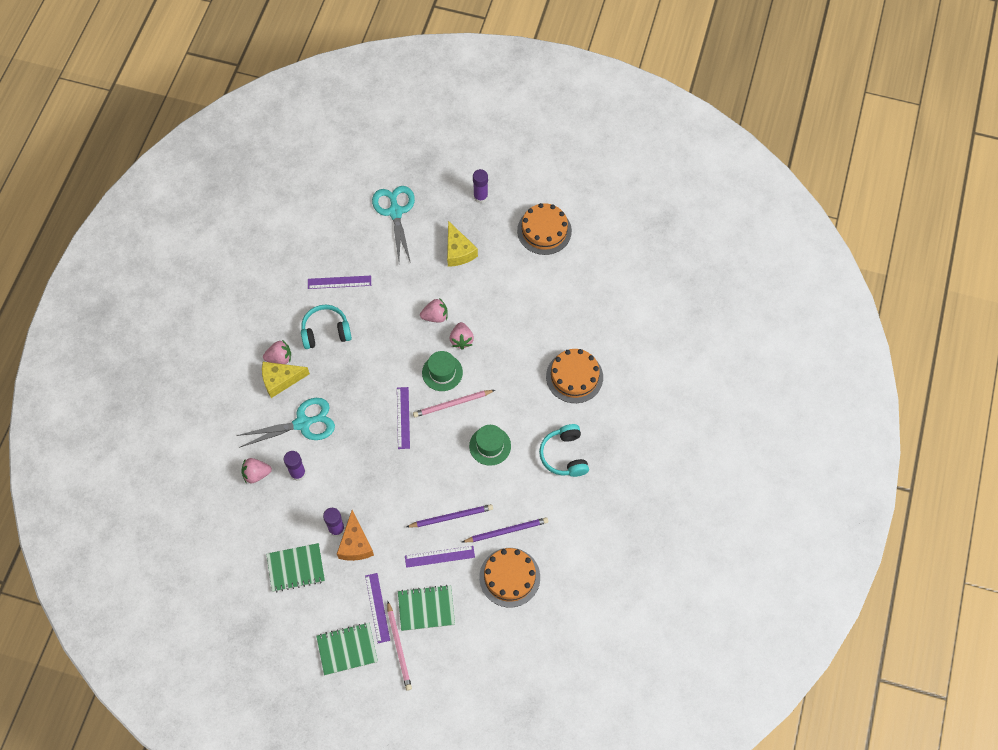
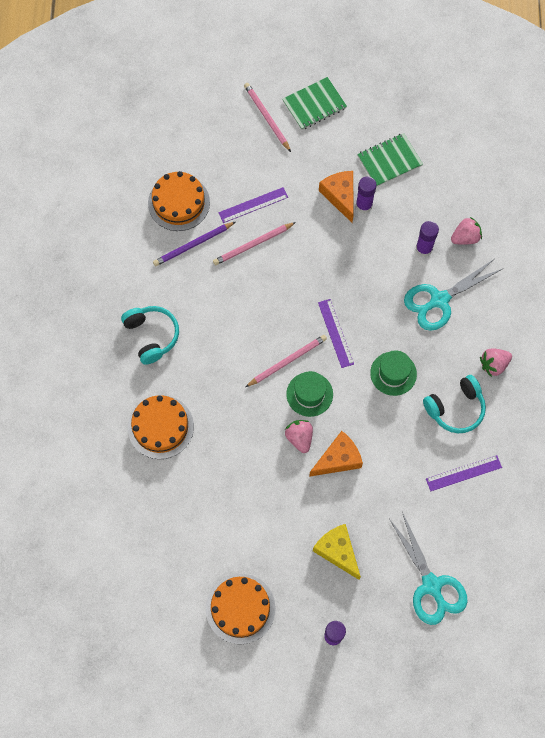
camera: 165 degrees right, 5 degrees up
(280, 380) = (482, 340): yellow cheese -> none
(377, 607) = (298, 145): purple ruler -> none
(426, 608) = (251, 156): green notebook -> none
(435, 316) = (338, 459): pink strawberry -> orange cheese
(451, 517) = (253, 245): purple pencil -> pink pencil
(490, 446) = (234, 326): green hat -> green hat (393, 373)

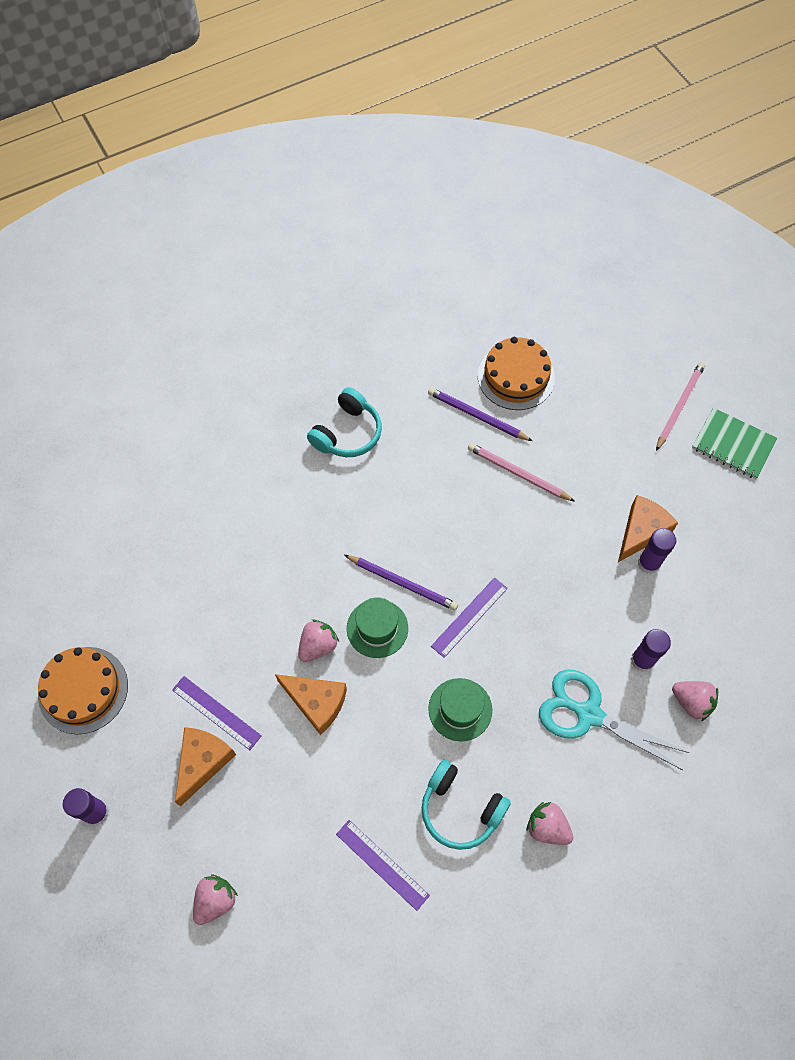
camera: 60 degrees right, 5 degrees down
(160, 427) = (250, 496): orange cake -> none
(253, 205) = (565, 448): purple ruler -> purple ruler (216, 712)
(287, 361) = (402, 583): pink pencil -> purple pencil
(337, 551) = (203, 762): yellow cheese -> orange cheese
(389, 161) = (725, 561): green notebook -> none
(431, 585) = (215, 900): turquoise scissors -> pink strawberry

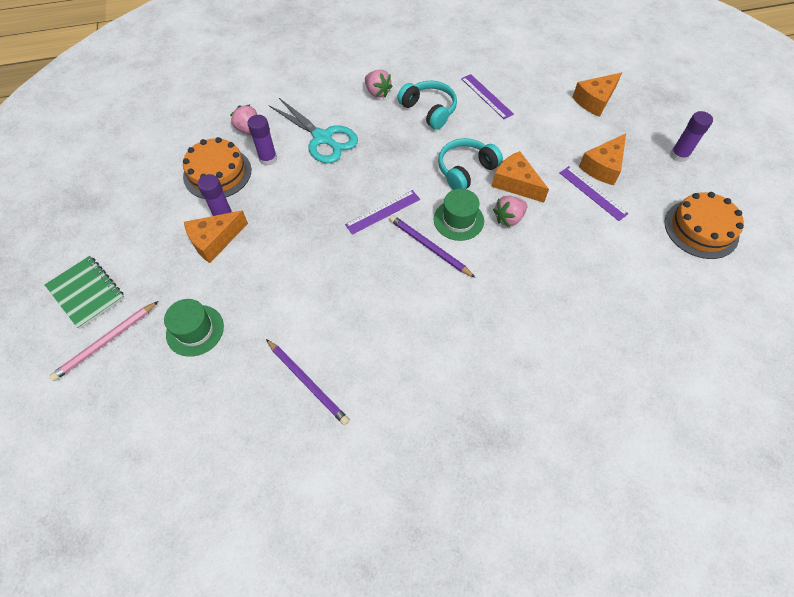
camera: 165 degrees left, 5 degrees down
(215, 900) = (594, 100): pink strawberry -> orange cheese
(347, 433) = (447, 397): turquoise headphones -> turquoise headphones (466, 170)
(460, 709) = (411, 158): green hat -> green hat (195, 330)
(516, 376) = (247, 418): orange cake -> orange cake (217, 173)
(518, 474) = (294, 314): pink pencil -> none

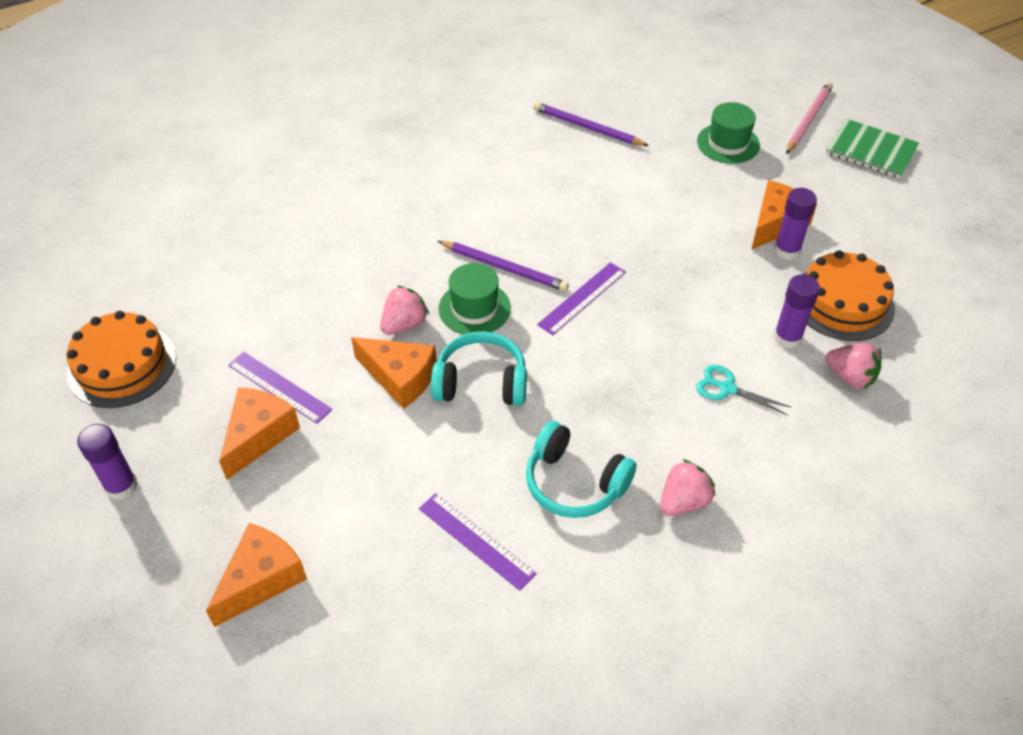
camera: 165 degrees right, 10 degrees down
(322, 138) = (727, 388): turquoise scissors -> turquoise scissors, size x0.52
(377, 92) = (683, 501): pink strawberry -> pink strawberry turned 105 degrees clockwise
(466, 170) = (481, 382): turquoise headphones -> turquoise headphones turned 120 degrees counterclockwise

